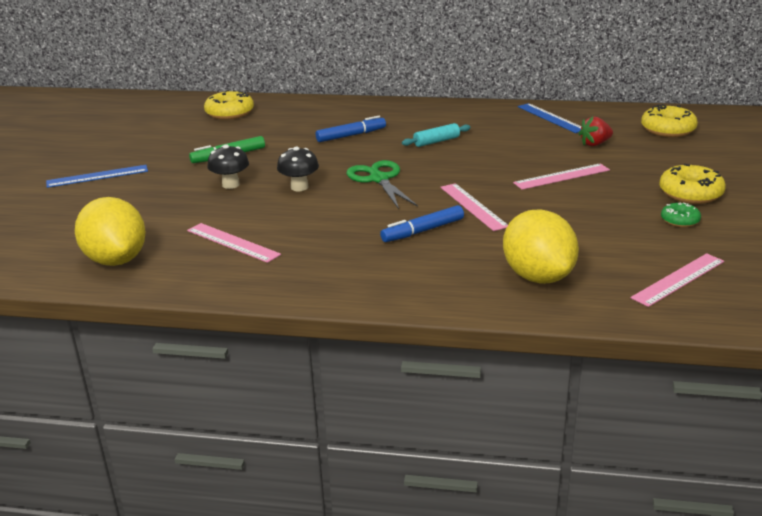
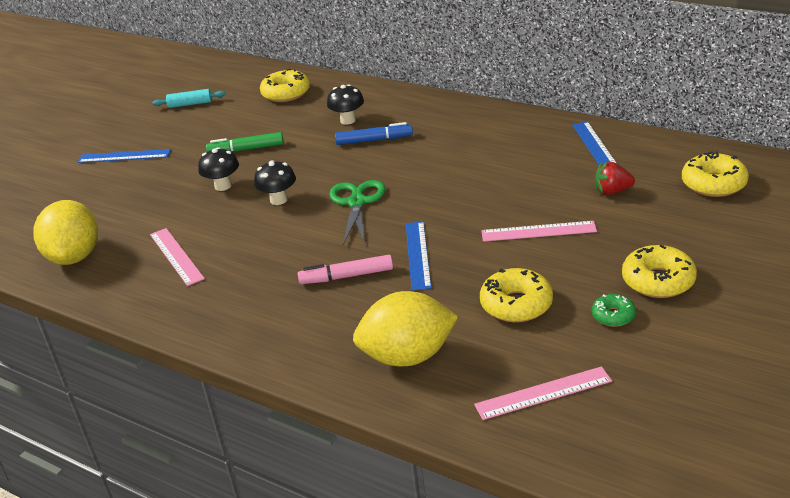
camera: 25 degrees right, 5 degrees up
(311, 125) = (348, 120): none -> black mushroom
(422, 231) = (346, 276): blue marker -> pink marker
(436, 141) = (449, 161): turquoise rolling pin -> turquoise rolling pin (190, 104)
(473, 206) = (418, 254): pink ruler -> blue ruler
(538, 276) = (408, 356): yellow lemon -> yellow lemon turned 75 degrees clockwise
(594, 226) = (516, 304): none -> yellow donut

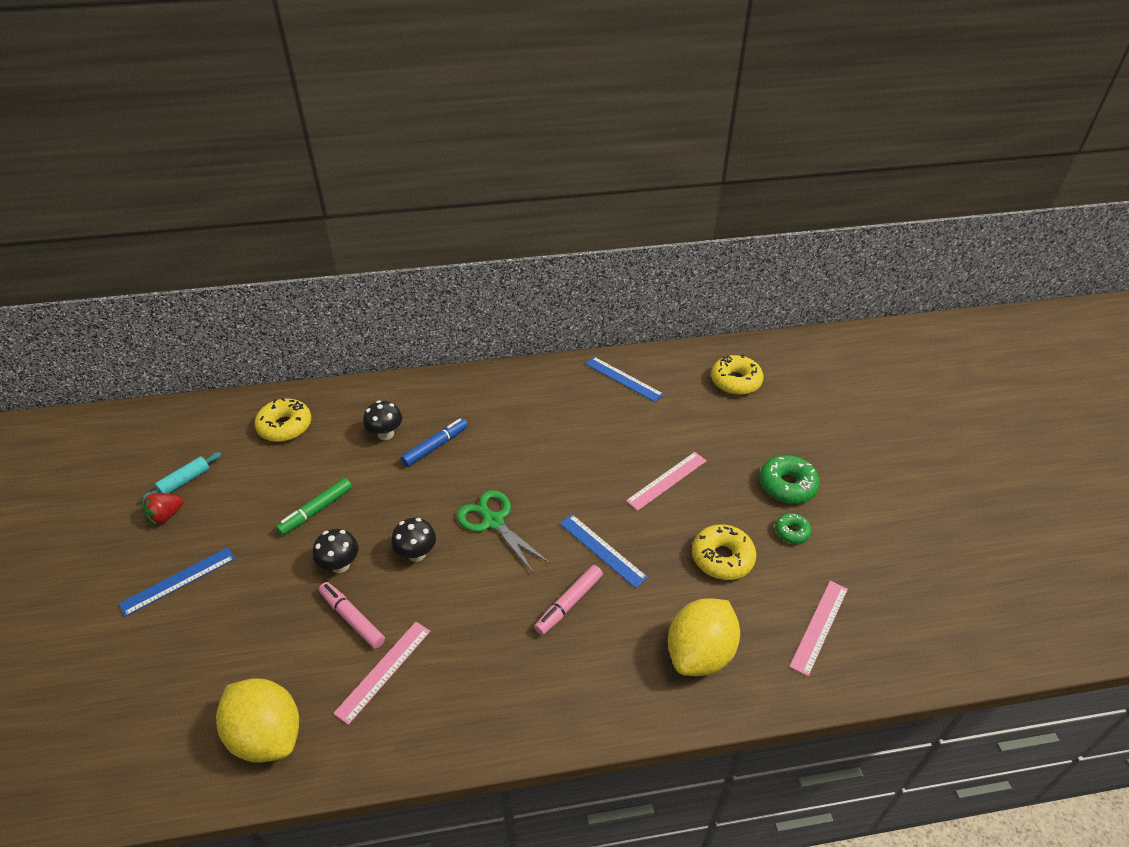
camera: 45 degrees left, 10 degrees up
(176, 256) = (383, 671): pink ruler -> pink ruler turned 75 degrees counterclockwise
(193, 219) = (352, 618): none -> pink marker
(612, 191) = (678, 418): red strawberry -> red strawberry (166, 516)
(658, 281) = (787, 485): yellow donut -> green donut

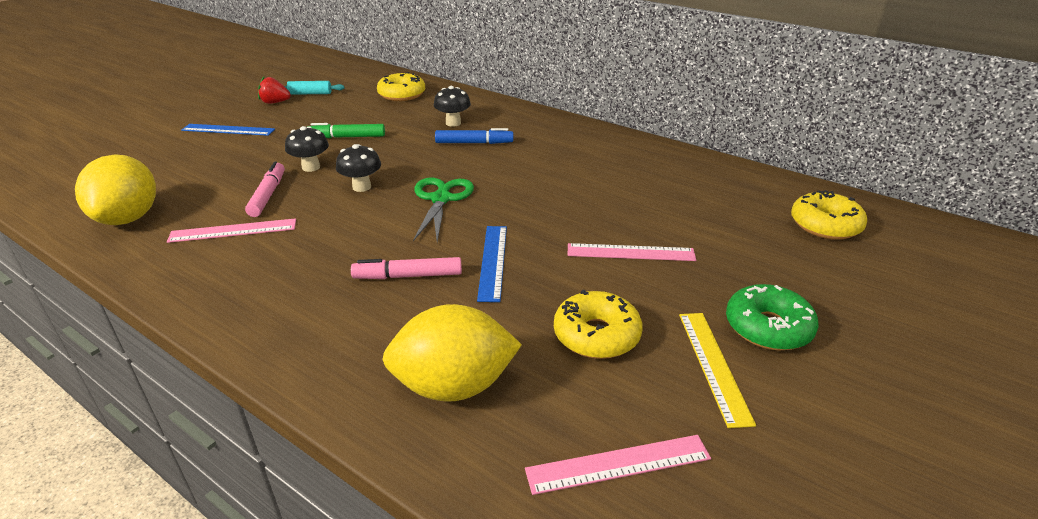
camera: 45 degrees right, 10 degrees down
(623, 379) = (697, 173): blue ruler -> none
(792, 532) = (713, 365): green donut -> yellow ruler

